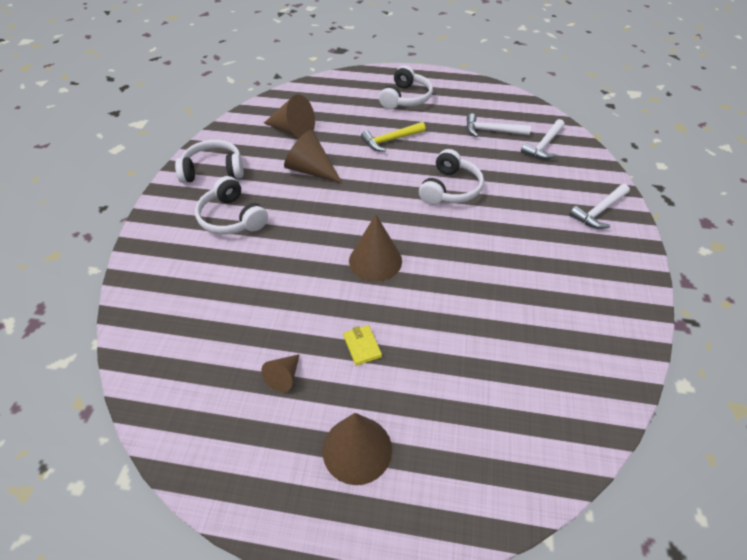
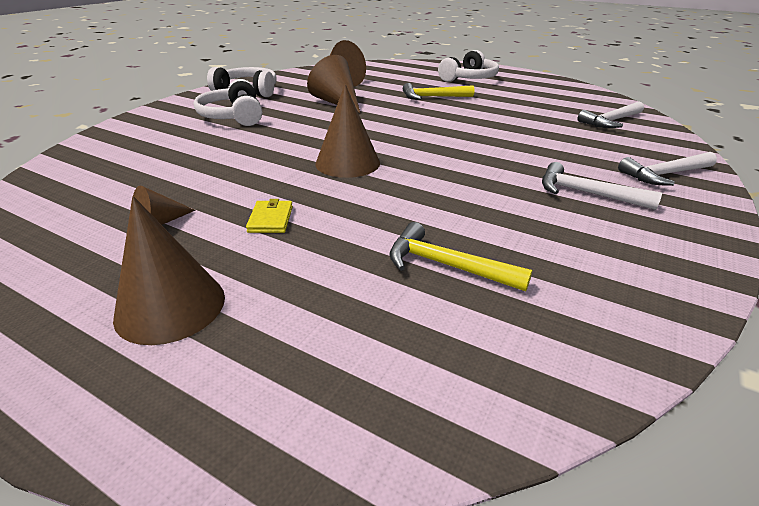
camera: 20 degrees right, 15 degrees down
(450, 189) = (475, 132): white headphones -> none
(492, 131) = (551, 105): white hammer -> white hammer (586, 193)
(502, 354) = (446, 265): none -> yellow hammer

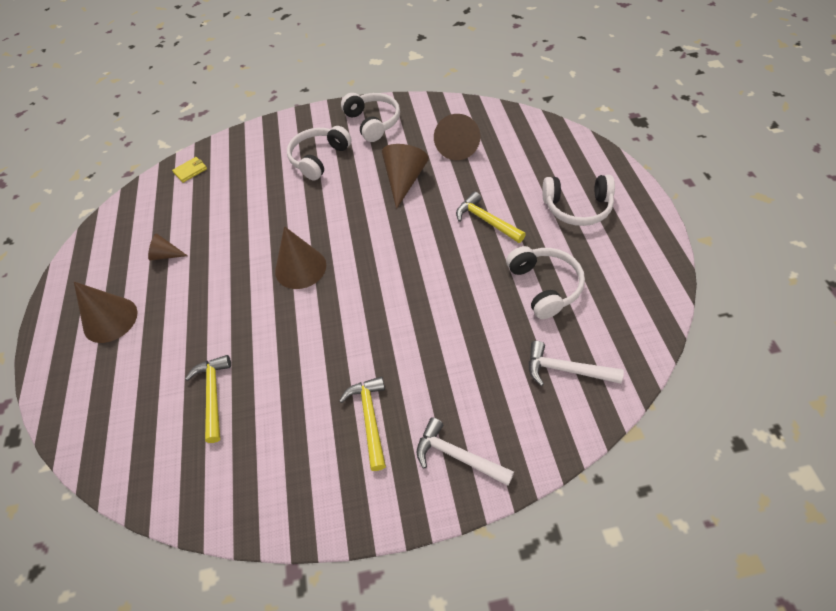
camera: 55 degrees right, 20 degrees up
(270, 219) = (202, 291): yellow wallet -> yellow wallet (190, 171)
(525, 104) = (544, 286): none -> white headphones
(586, 193) = (370, 418): white hammer -> yellow hammer

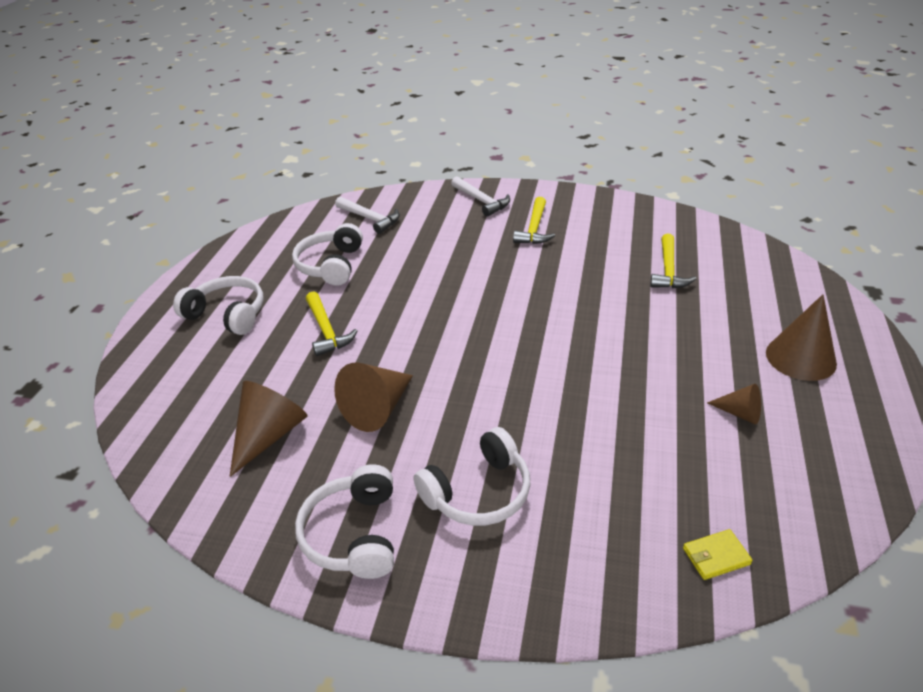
camera: 160 degrees left, 15 degrees down
(300, 268) = (558, 345): brown cone -> none

